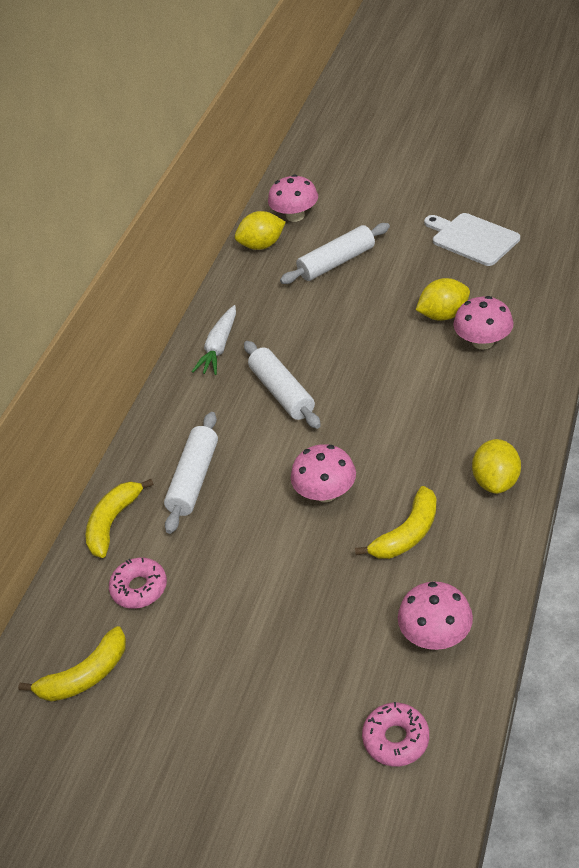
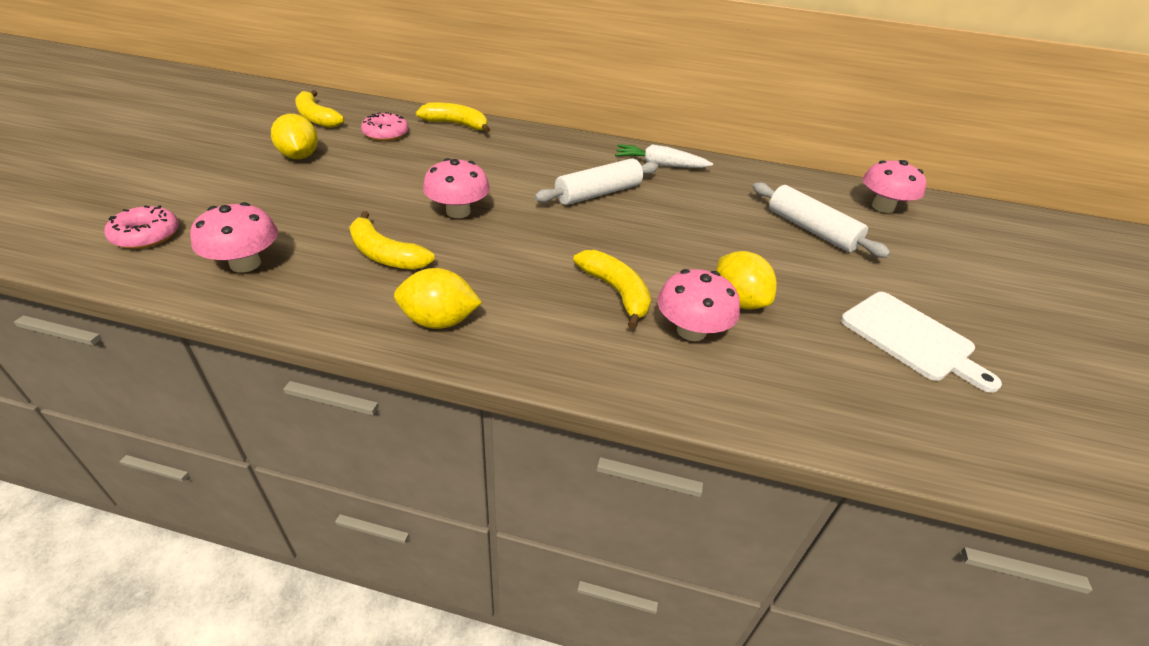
camera: 75 degrees right, 5 degrees down
(194, 479) = (493, 153): white rolling pin -> none
(262, 245) = (821, 187): yellow lemon -> yellow lemon (299, 156)
(442, 380) = (616, 292): none -> yellow banana
(472, 238) = (911, 338): white cutting board -> white cutting board turned 105 degrees clockwise

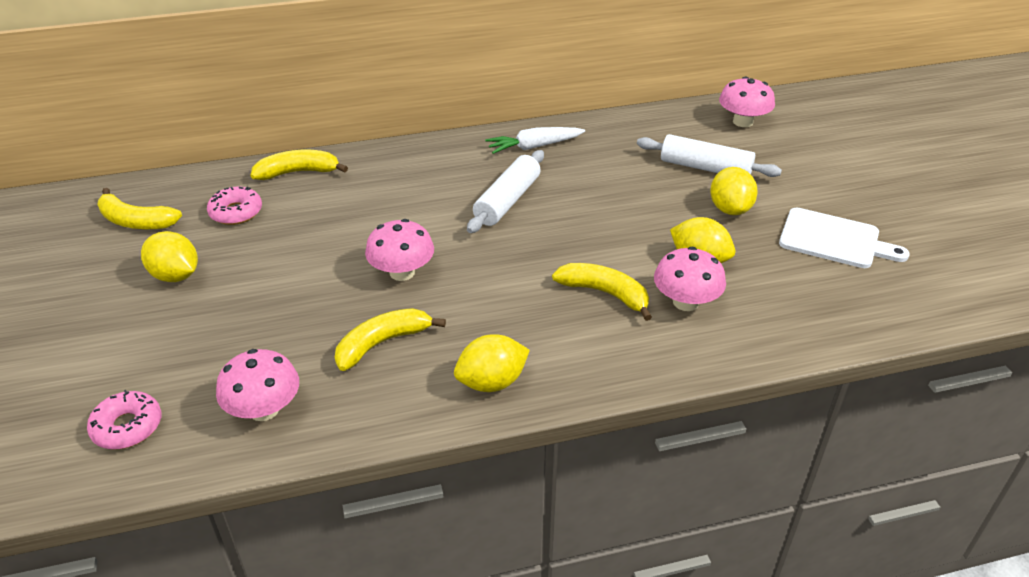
camera: 25 degrees left, 0 degrees up
(385, 254) = (382, 343): yellow banana -> yellow banana turned 135 degrees clockwise
(809, 270) = (730, 209): none -> yellow lemon

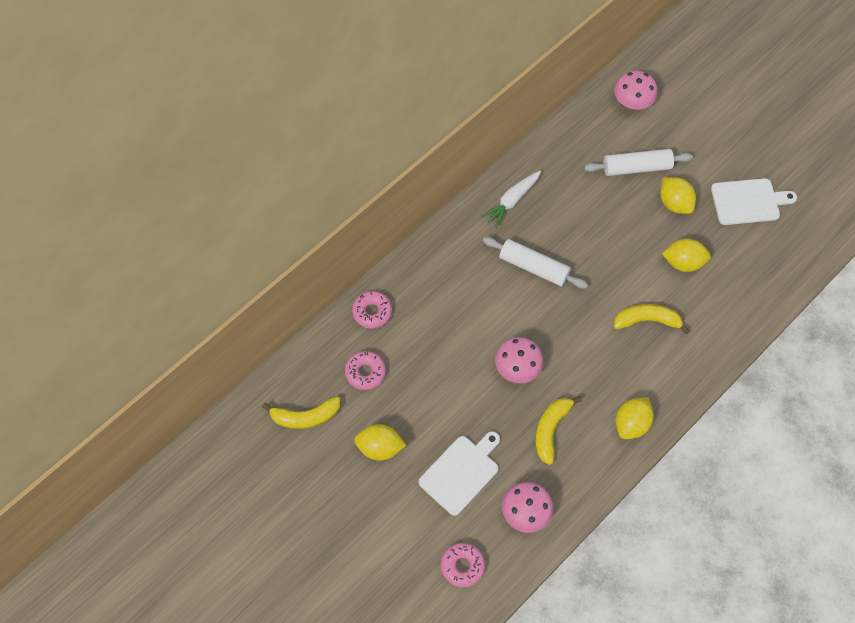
camera: 30 degrees left, 25 degrees up
(233, 336) = (461, 472): none -> white cutting board
(298, 172) = (372, 312): yellow banana -> pink donut
(507, 201) = (533, 267): white rolling pin -> white rolling pin turned 60 degrees counterclockwise
(686, 302) = (695, 303): pink mushroom -> none

